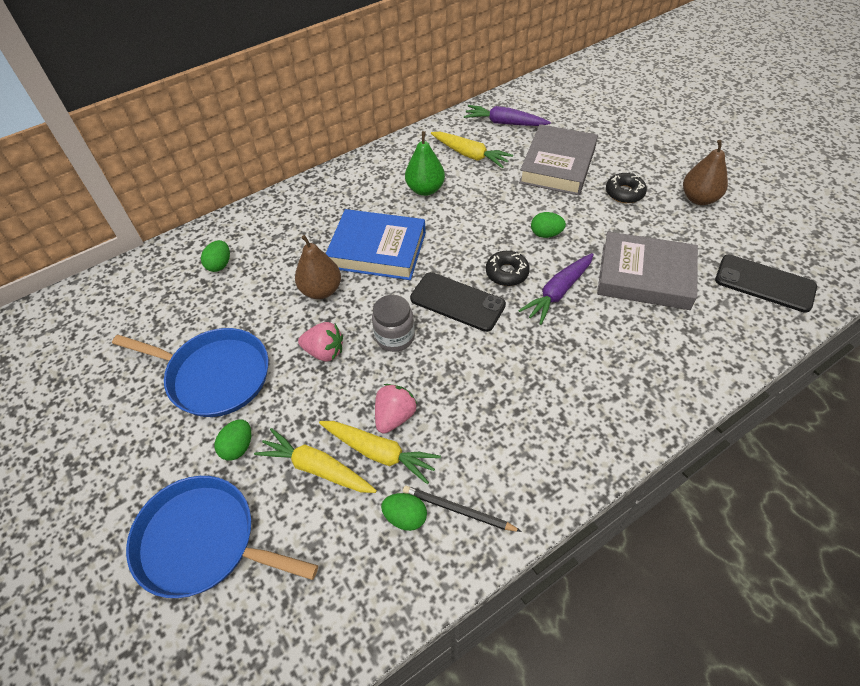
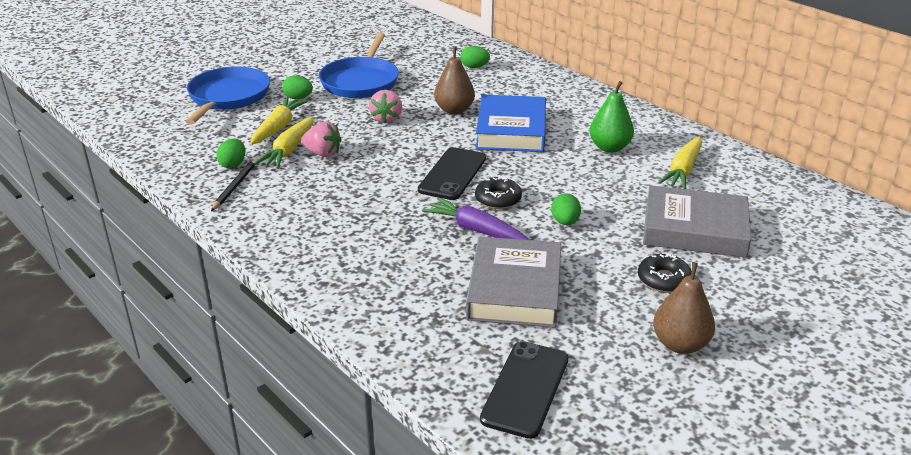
camera: 80 degrees right, 20 degrees down
(395, 337) = (406, 147): grey jar -> none
(504, 123) = (760, 190): purple carrot -> none

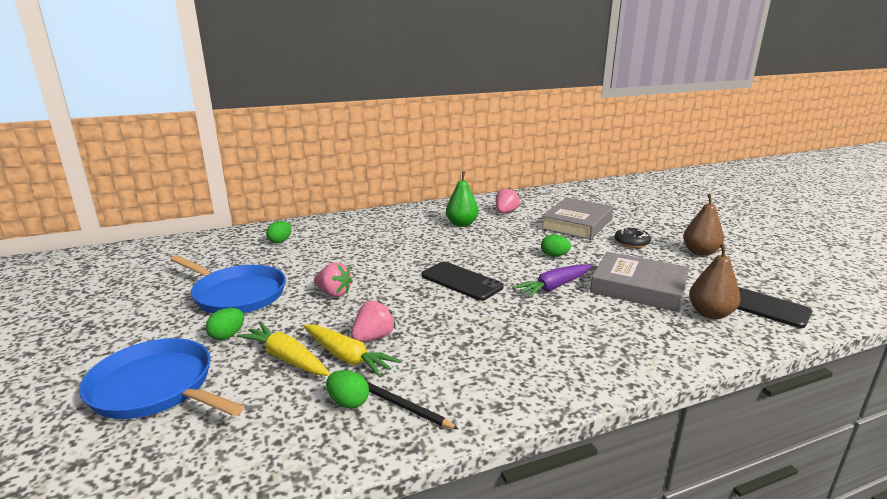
camera: 70 degrees left, 10 degrees down
(454, 110) = (351, 262): brown pear -> brown pear (710, 314)
(498, 199) = (511, 271): black donut -> none
(511, 130) = (408, 248): blue book -> none
(683, 170) = (505, 212): yellow carrot -> pink strawberry

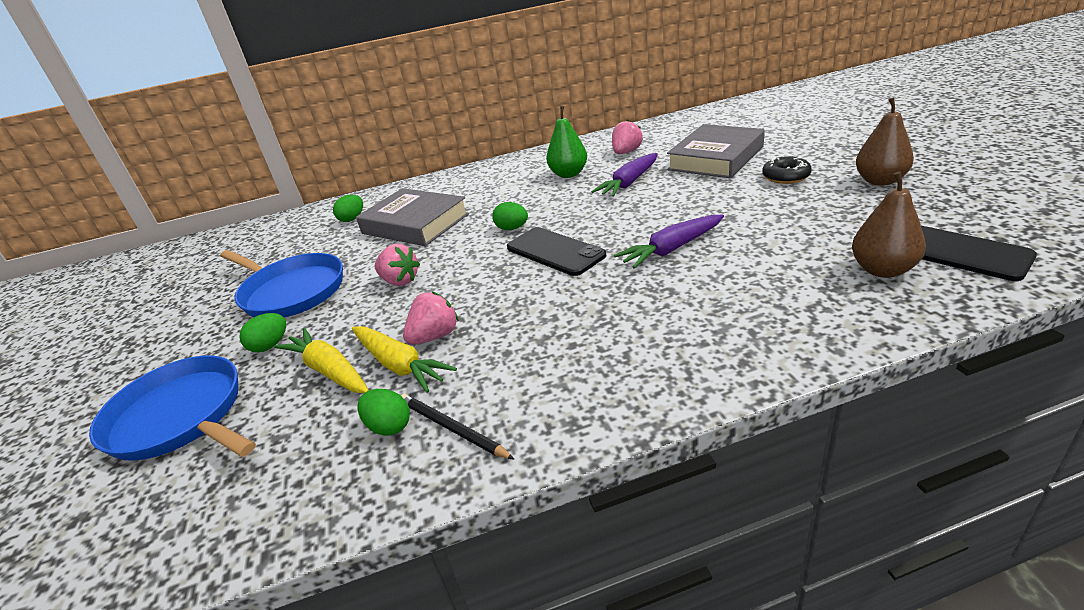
camera: 10 degrees right, 10 degrees up
(512, 235) = (629, 183): none -> purple carrot
(554, 255) = (679, 205): green egg -> green egg (512, 228)
(638, 287) = (786, 240): grey book -> grey book (415, 224)

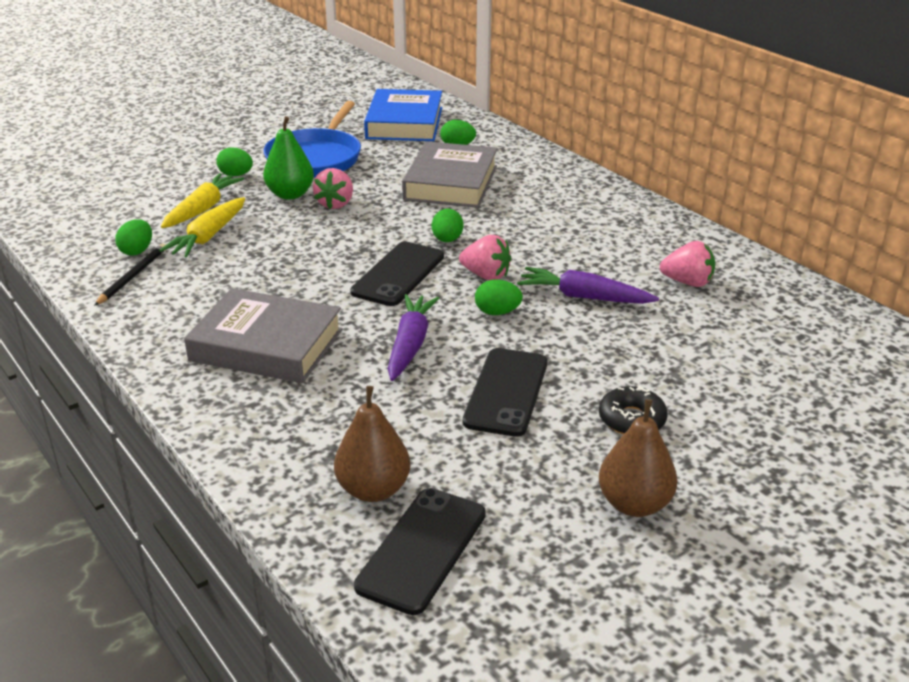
camera: 65 degrees right, 0 degrees up
(180, 417) = (153, 170): blue pan -> none
(277, 242) = (404, 123): none -> blue book
(435, 336) = (247, 242): pink strawberry -> pink strawberry (486, 275)
(568, 174) = (601, 250): green pear -> green pear (290, 194)
(636, 213) = (497, 312): none -> green egg
(671, 249) = (410, 345): purple carrot -> purple carrot turned 60 degrees clockwise
(715, 158) = (686, 357): grey book -> grey book (266, 345)
(748, 214) = (506, 392): none -> black phone

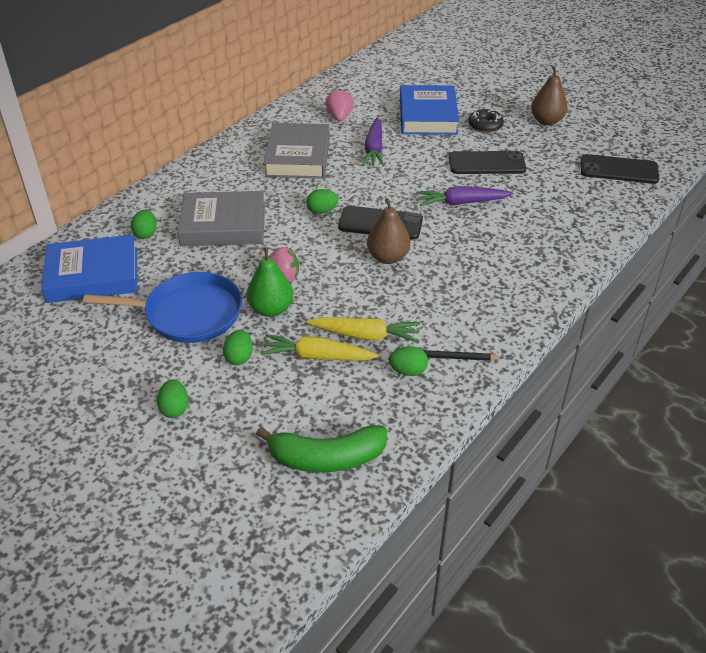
camera: 105 degrees left, 10 degrees up
(79, 199) = (326, 458): none -> green banana
(266, 345) = (496, 259): grey book -> grey book (298, 157)
(373, 490) = (592, 190): brown pear -> brown pear (388, 257)
(486, 275) = (365, 187): pink strawberry -> none
(497, 312) = (408, 177): green egg -> green egg (175, 408)
(678, 364) = (428, 116): none -> blue book

